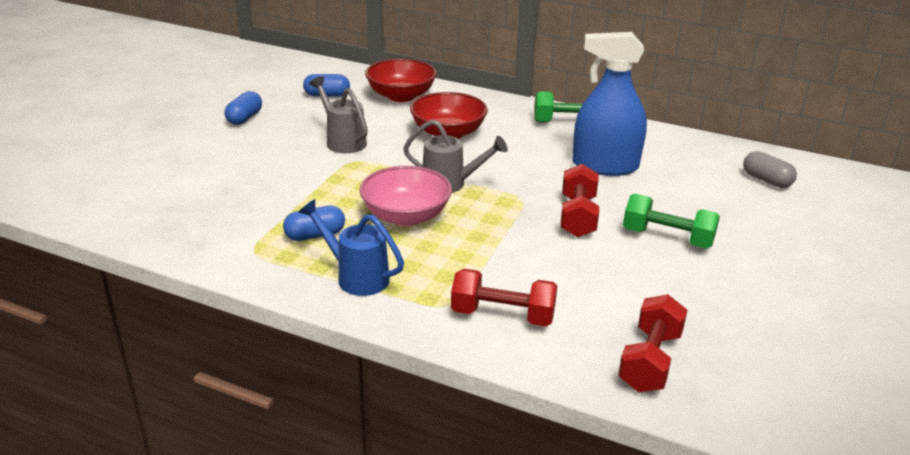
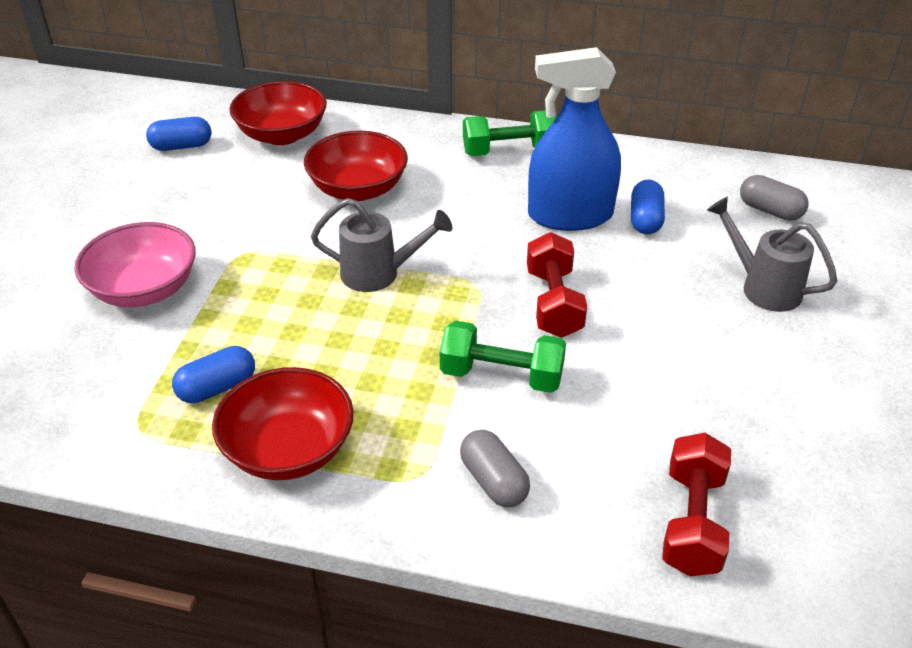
camera: 10 degrees left, 10 degrees up
(244, 118) = (75, 201): blue capsule -> blue capsule (645, 220)
(343, 141) = (220, 222): grey watering can -> grey watering can (763, 287)
(356, 277) = (289, 449): blue watering can -> red bowl
(406, 216) = (332, 336): pink bowl -> pink bowl (144, 289)
(502, 315) = (493, 481): red dumbbell -> grey capsule
(667, 238) = (671, 320): green dumbbell -> green dumbbell (501, 375)

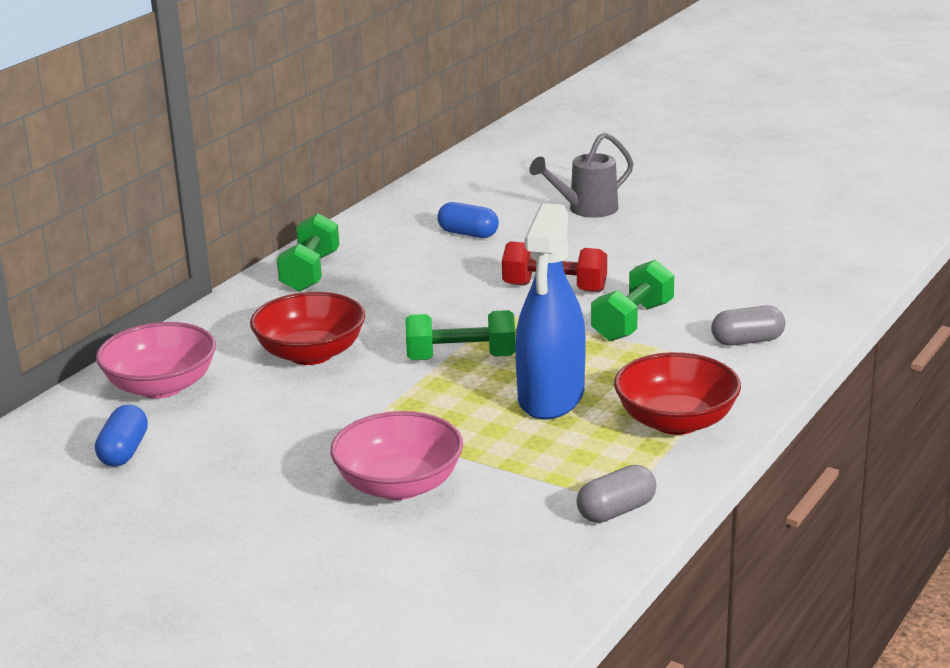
camera: 70 degrees left, 15 degrees down
(217, 388) = (579, 451): blue capsule -> none
(282, 135) = (161, 386): red bowl -> pink bowl
(378, 274) = (461, 358): grey watering can -> green dumbbell
(570, 215) = (438, 262): blue spray bottle -> blue spray bottle (551, 397)
(692, 522) = (811, 280): red dumbbell -> none
(770, 210) = (492, 187): grey capsule -> grey capsule (616, 511)

